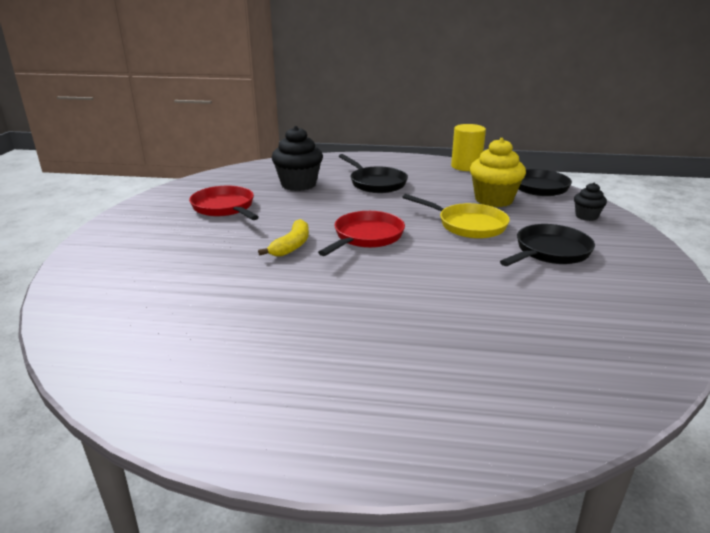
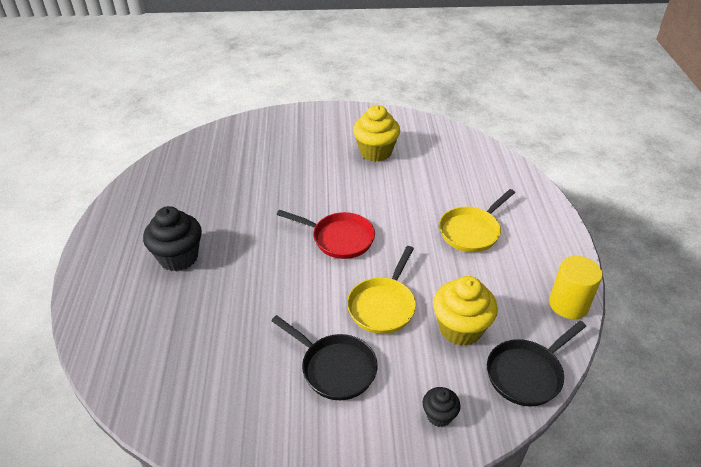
camera: 80 degrees right, 15 degrees up
(225, 208) = (375, 152): red pan -> yellow cupcake
(291, 246) = (314, 200): yellow banana -> none
(298, 184) = (444, 181): black cupcake -> black cupcake (178, 257)
(375, 183) = (471, 231): black pan -> yellow pan

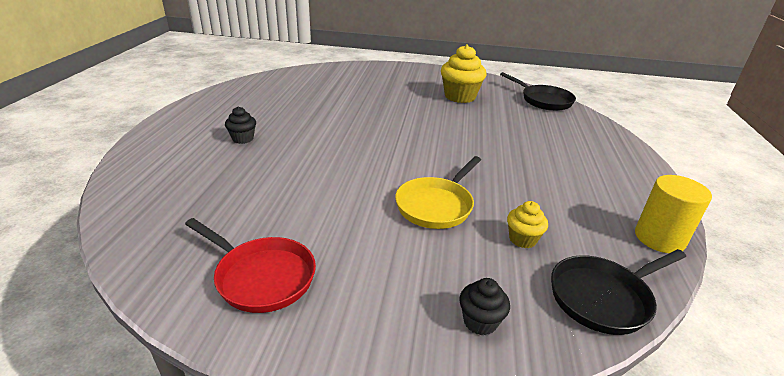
camera: 10 degrees right, 10 degrees down
(178, 257) = (243, 139): black cupcake -> black cupcake, size x0.53
(335, 368) = (364, 250): black pan -> black pan (543, 100)
(339, 238) = (405, 148): red pan -> red pan (261, 277)
(460, 328) = (522, 239): yellow cupcake -> yellow cupcake, size x0.53
(471, 231) = (547, 162): yellow pan -> none

